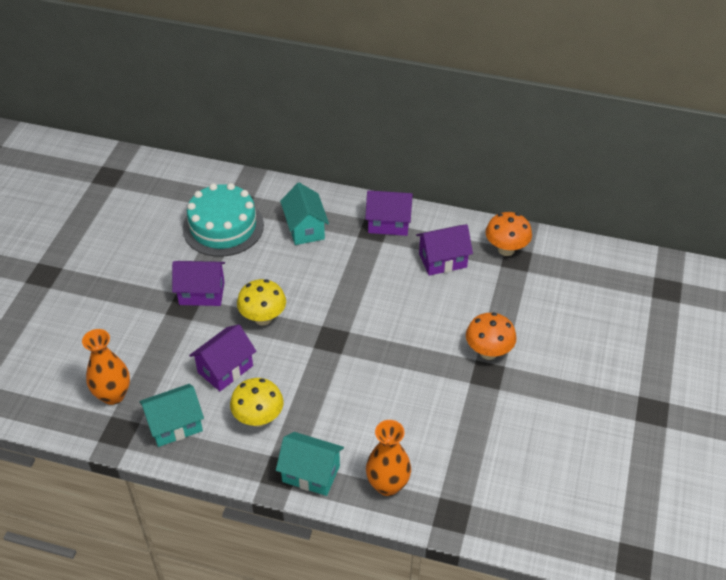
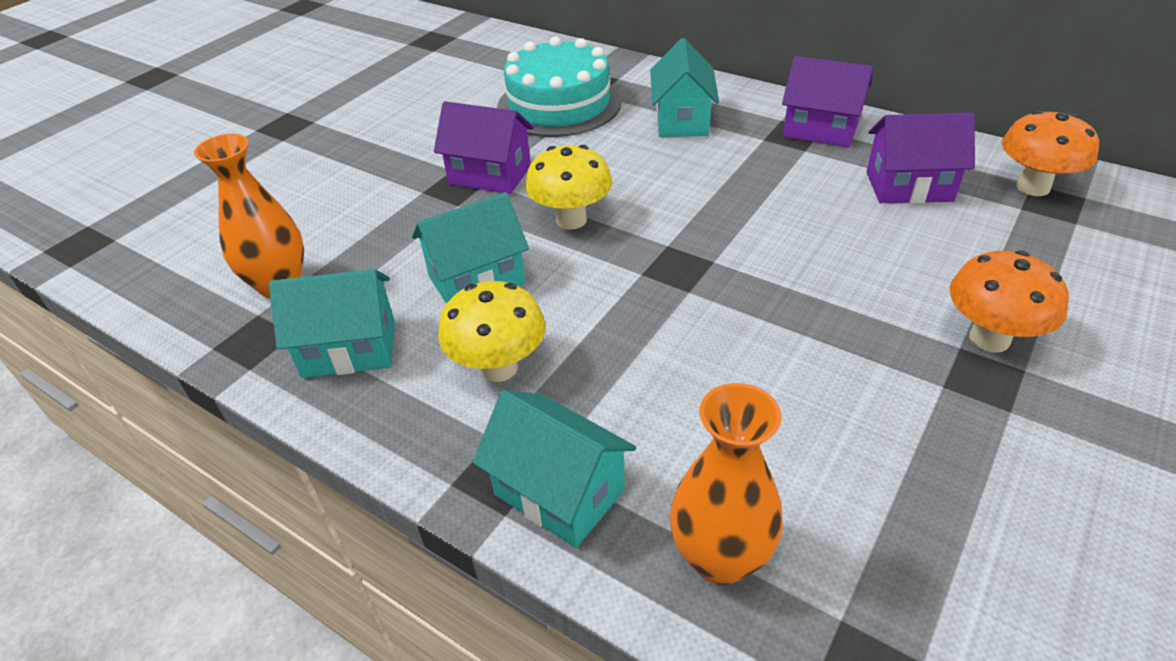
camera: 20 degrees right, 5 degrees down
(225, 369) = (477, 280): purple house -> turquoise house

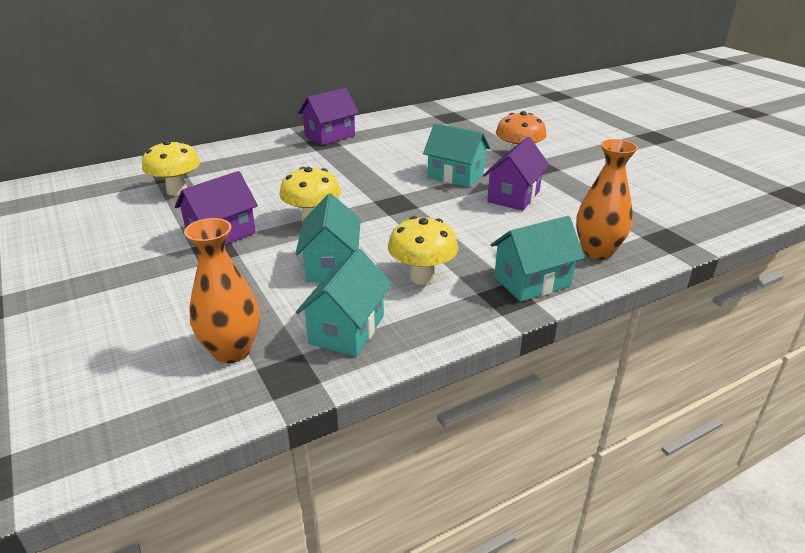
camera: 65 degrees left, 10 degrees down
(559, 104) = (177, 191): turquoise cake -> yellow mushroom
(682, 120) = (262, 163): turquoise house -> turquoise house (455, 176)
(909, 186) = (403, 135): purple house -> purple house (513, 196)
(1033, 187) = (435, 116): orange mushroom -> none

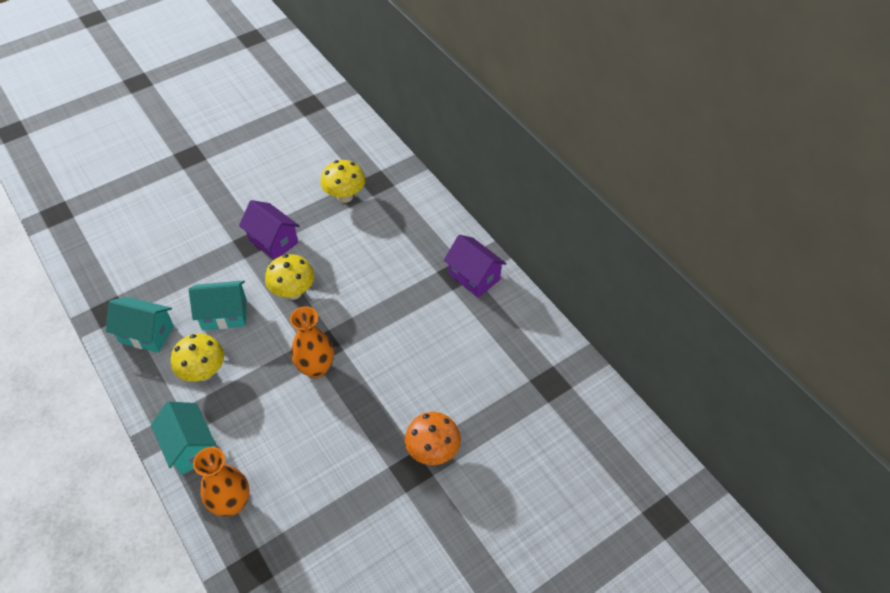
camera: 85 degrees right, 20 degrees up
(232, 351) = (134, 280): orange vase -> orange vase (316, 368)
(455, 176) = (382, 391): turquoise house -> none
(513, 196) = (338, 442): purple house -> none

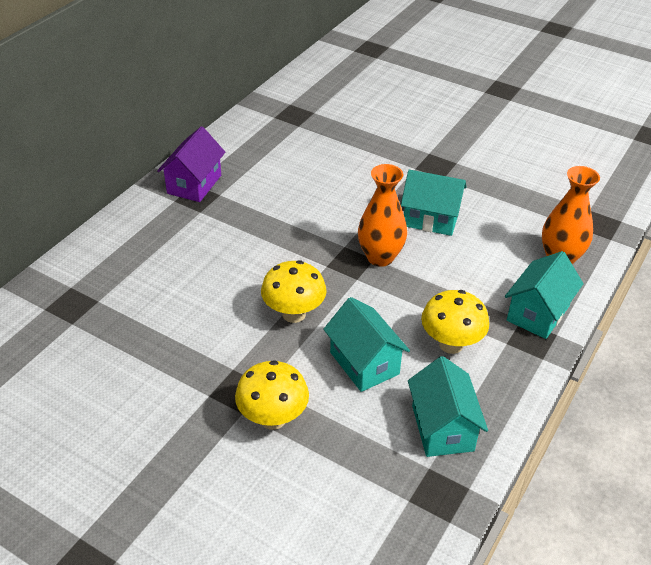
camera: 115 degrees left, 10 degrees down
(273, 241) = (222, 367): purple house -> none
(338, 427) = (430, 219): none -> turquoise house
(345, 196) = (109, 326): yellow mushroom -> yellow mushroom (273, 418)
(433, 451) = (408, 158): orange mushroom -> none

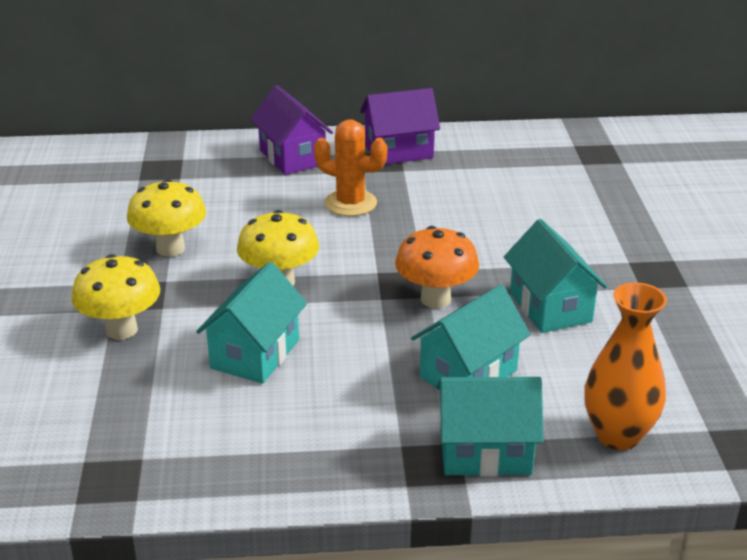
camera: 55 degrees right, 10 degrees down
(141, 233) = (292, 157): none -> purple house
(234, 237) = (350, 203): none -> orange cactus
(380, 257) = (435, 299): orange vase -> orange mushroom
(442, 428) = (210, 446): turquoise house -> turquoise house (468, 374)
(451, 344) = (350, 402): yellow mushroom -> yellow mushroom (170, 248)

